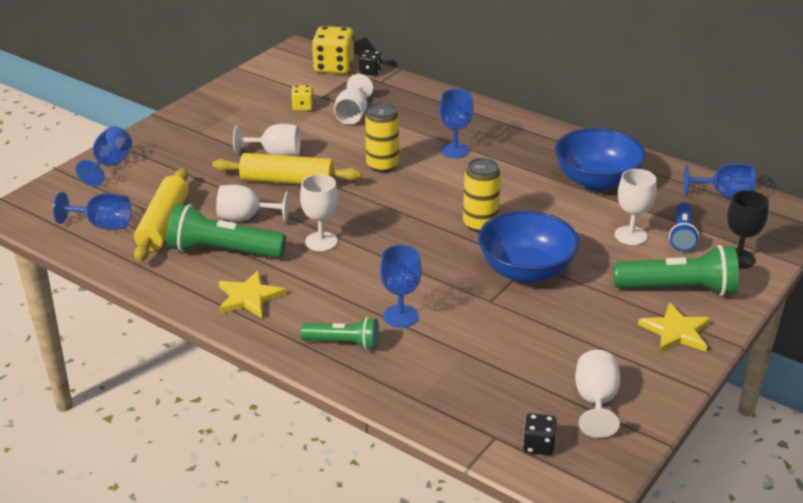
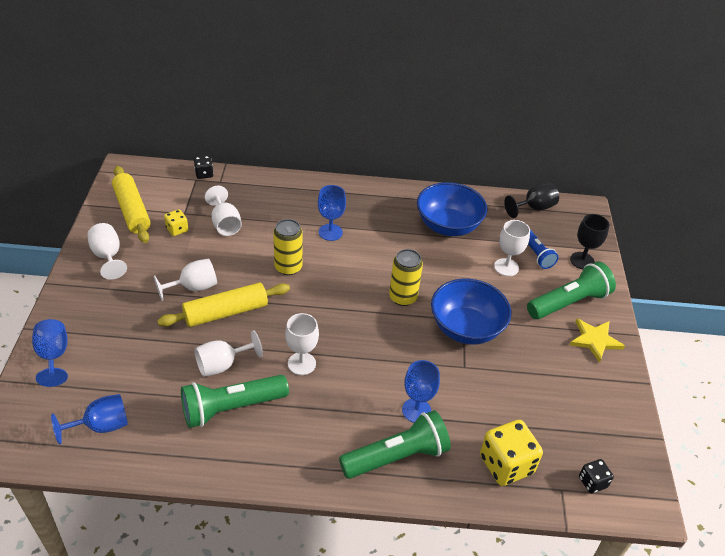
camera: 35 degrees left, 10 degrees up
(163, 224) = (156, 401): yellow rolling pin -> yellow rolling pin (132, 211)
(249, 297) = (290, 446): yellow star -> none
(333, 67) = (170, 178): yellow dice -> yellow dice (506, 464)
(344, 343) = (397, 456): green flashlight -> green flashlight, size x1.66
(595, 401) = (596, 425): white goblet -> white goblet (108, 256)
(724, 195) = (534, 208): blue goblet -> black goblet

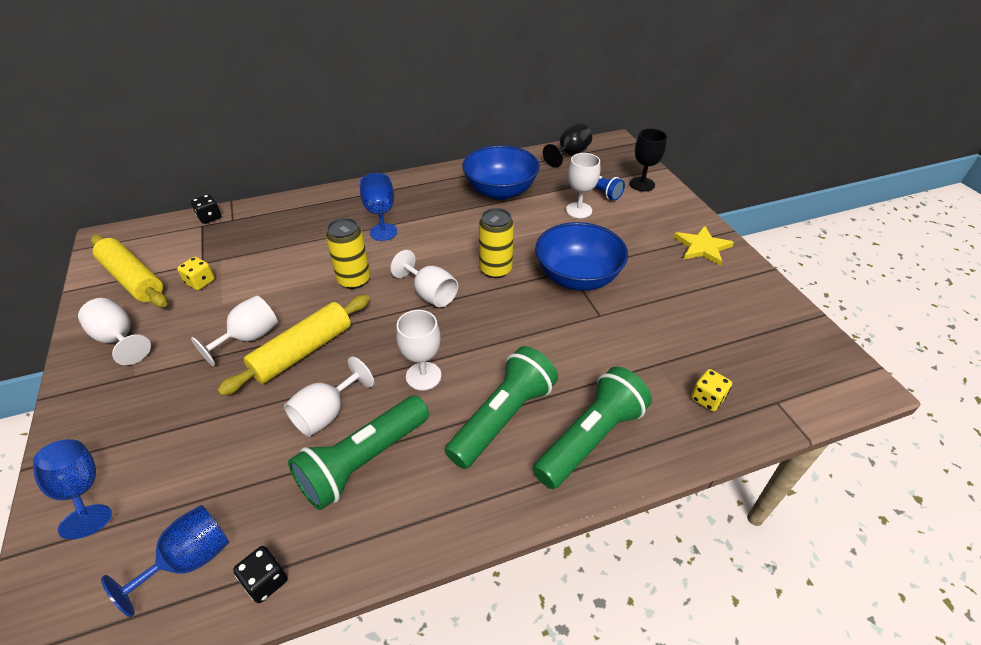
camera: 20 degrees left, 0 degrees up
(225, 224) = (257, 259): white goblet -> white goblet (430, 294)
(416, 410) = (580, 378): blue goblet -> none
(506, 464) = (707, 399): yellow dice -> yellow dice, size x0.52
(569, 302) = (655, 222): green flashlight -> green flashlight (502, 417)
(592, 482) = (799, 382): black dice -> black dice (266, 581)

